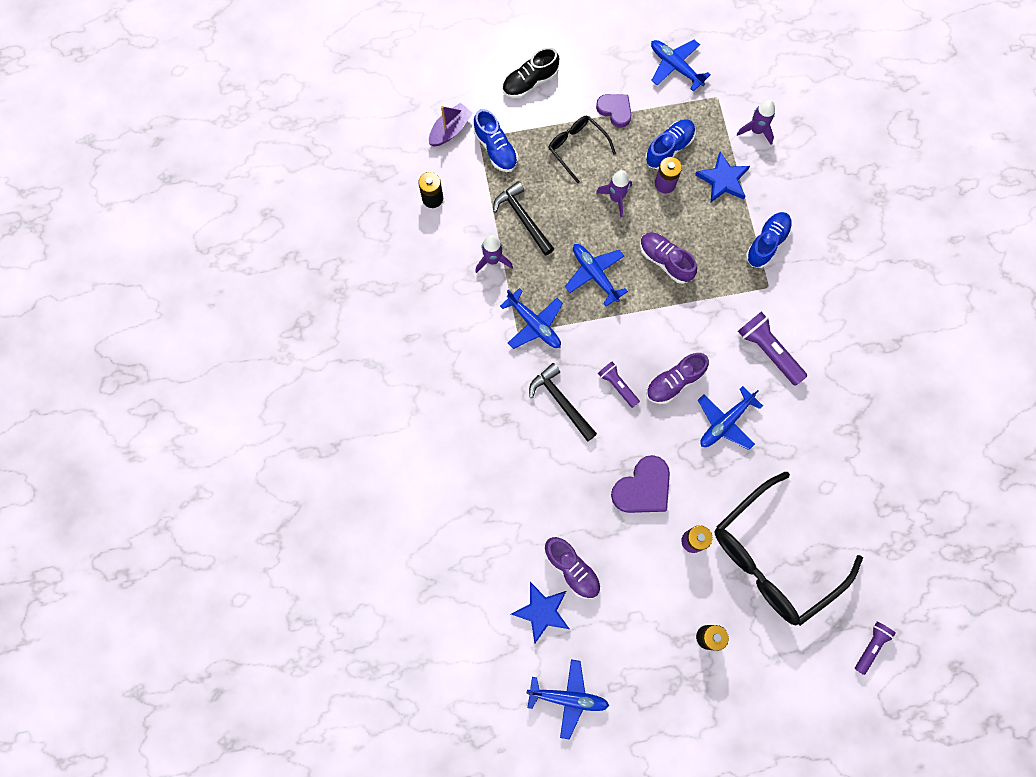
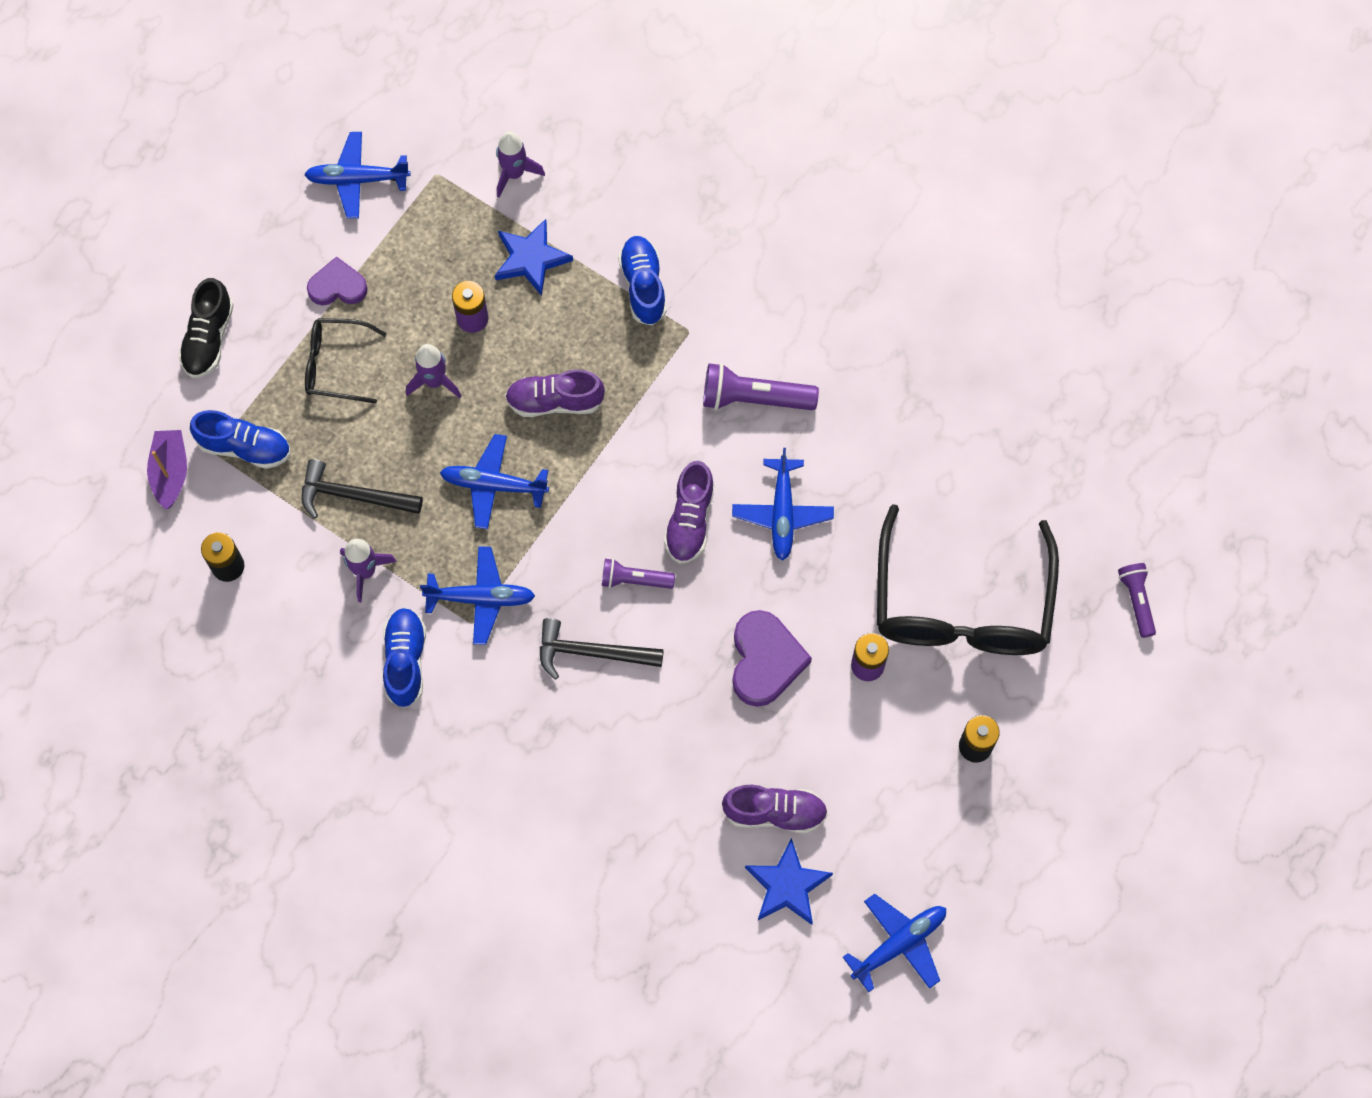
camera: 45 degrees left, 5 degrees down
(669, 149) = (439, 276): blue shoe -> blue shoe (405, 661)

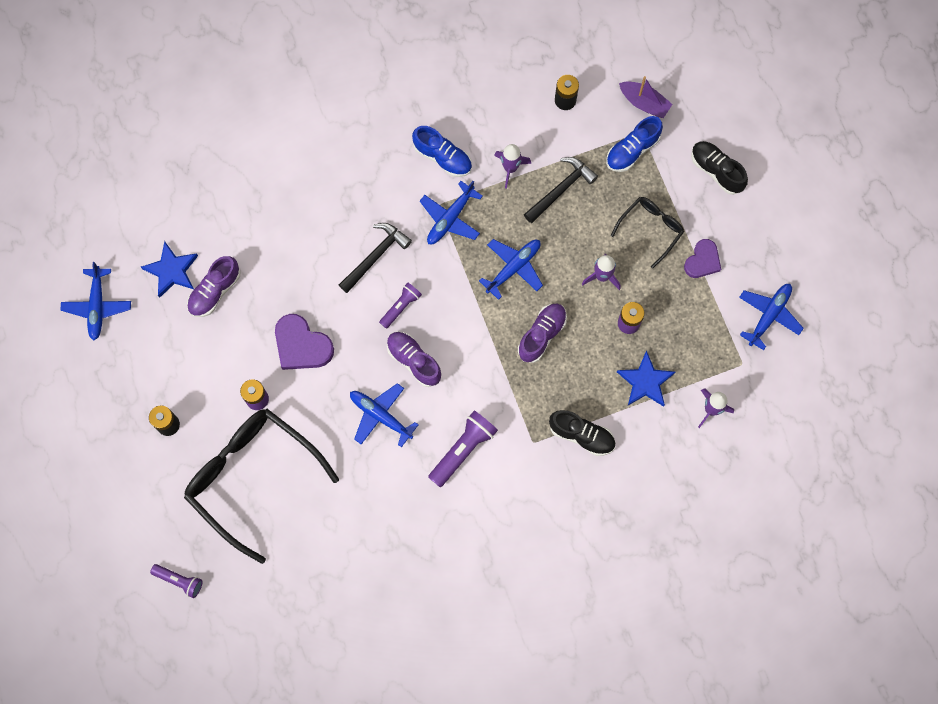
camera: 125 degrees right, 5 degrees up
(643, 286) = (581, 435): blue shoe -> black shoe

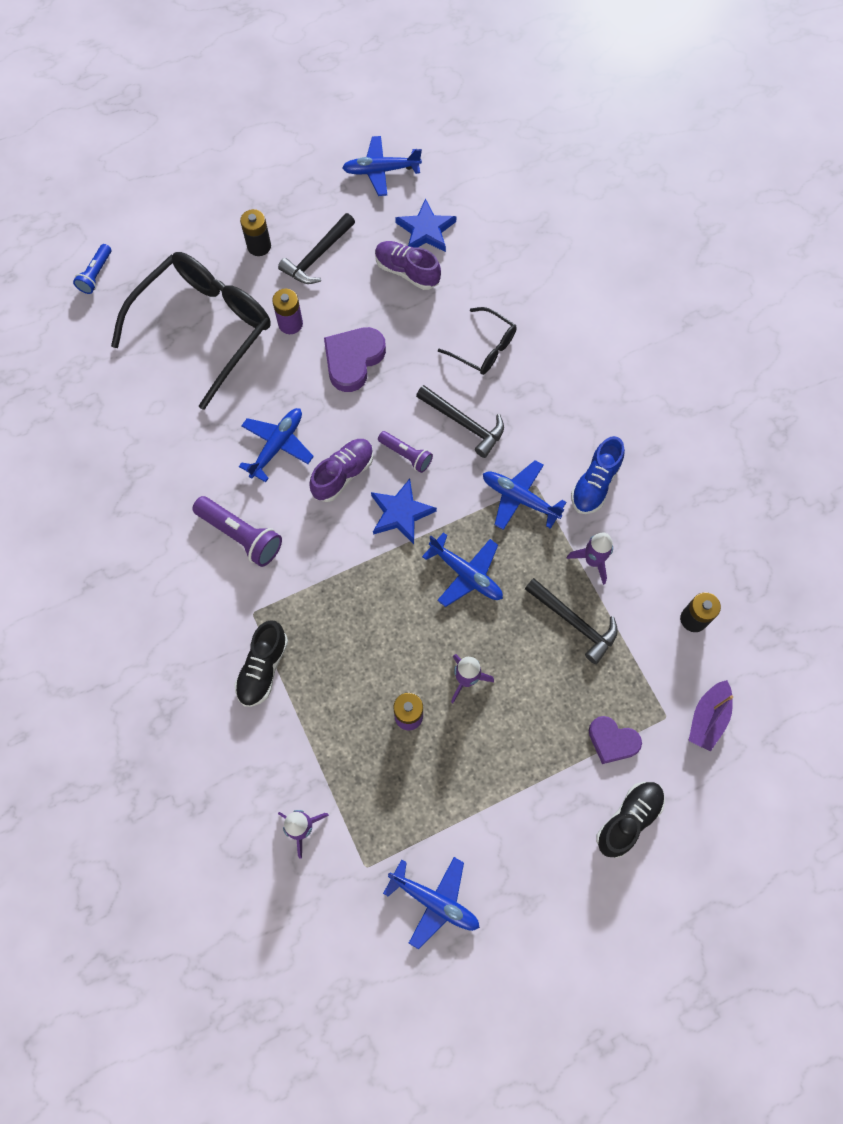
camera: 85 degrees right, 5 degrees down
(179, 580) = (96, 274): purple flashlight -> blue flashlight
(187, 371) = (317, 256): none -> black hammer
(542, 335) = (385, 613): purple shoe -> none
(632, 150) = (640, 707): blue shoe -> none
(645, 382) = (334, 742): blue star -> blue star (400, 513)
(650, 230) = (535, 736): black glasses -> black glasses (483, 348)
(702, 261) = (501, 807): purple heart -> purple heart (612, 741)

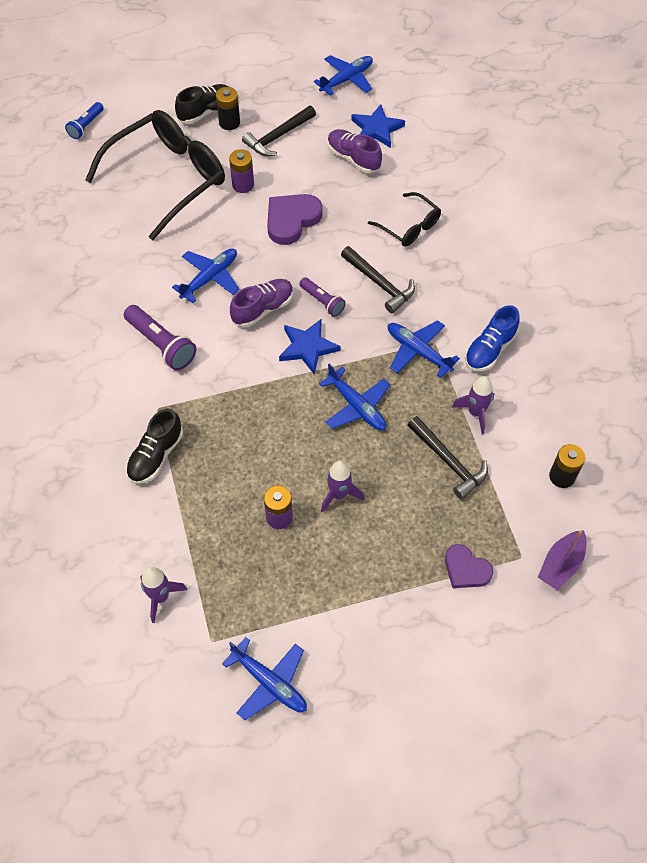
camera: 10 degrees right, 10 degrees down
(381, 171) = (347, 79): blue plane -> blue plane turned 135 degrees clockwise
(628, 820) = (468, 642): black shoe -> black shoe (206, 111)

